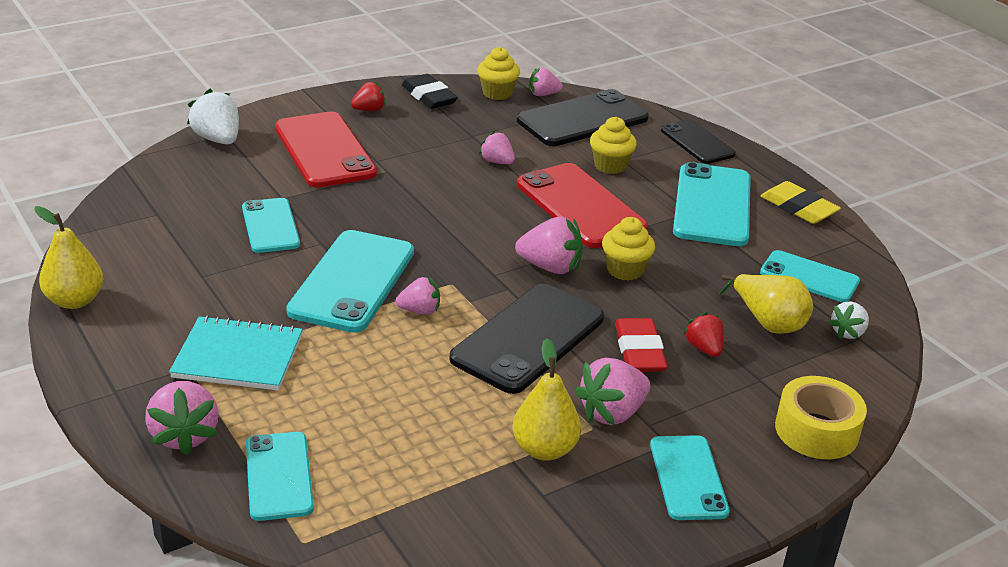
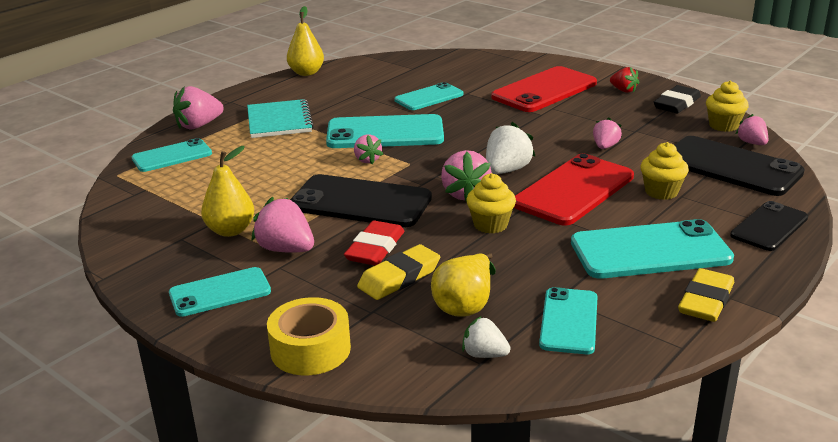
camera: 75 degrees right, 5 degrees down
(218, 139) = (519, 61): white strawberry -> white strawberry (506, 170)
(639, 351) = (375, 248): red eraser -> red eraser turned 45 degrees counterclockwise
(704, 348) = (399, 277): red strawberry -> yellow eraser

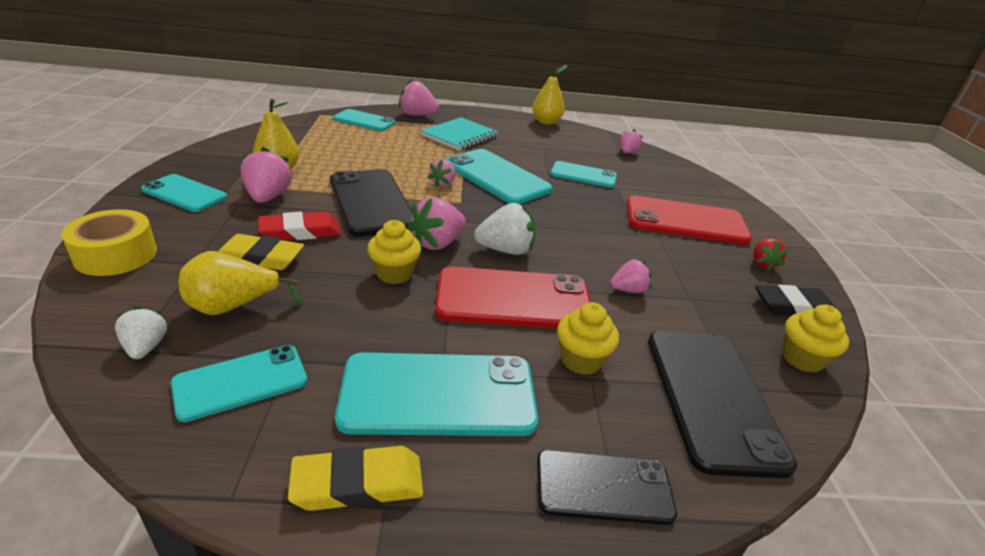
camera: 45 degrees right, 5 degrees up
(650, 251) = (438, 395): turquoise phone -> turquoise phone turned 45 degrees counterclockwise
(752, 143) = (797, 397): pink strawberry -> pink strawberry (627, 152)

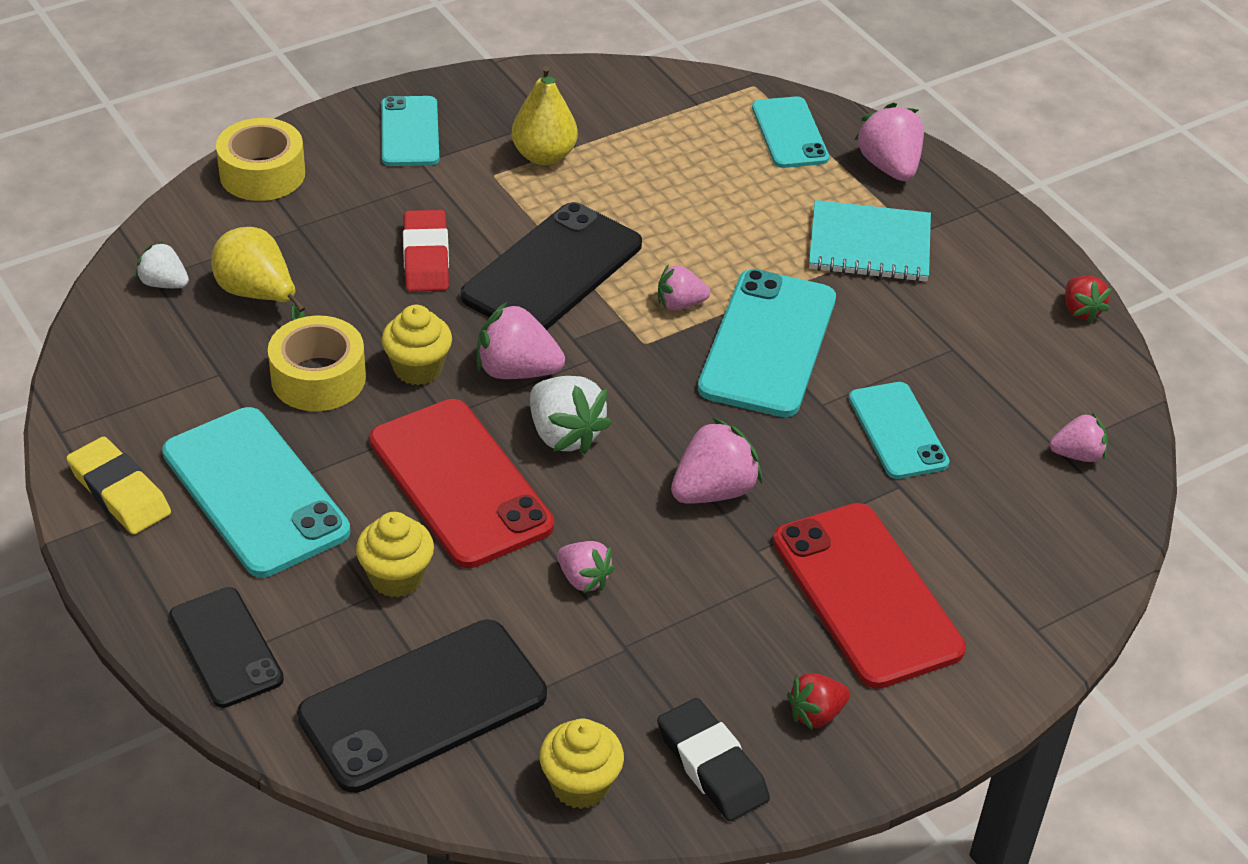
camera: 60 degrees right, 10 degrees up
(146, 347) = (164, 283): white strawberry -> white strawberry turned 105 degrees counterclockwise
(241, 382) = (170, 363): turquoise phone -> none
(260, 258) = (349, 261): yellow eraser -> none
(268, 197) = (471, 190): pink strawberry -> pink strawberry (713, 491)
(300, 232) = (426, 257): red eraser -> red eraser turned 45 degrees clockwise
(353, 315) = (318, 378): none -> yellow tape
(546, 122) = (1081, 310): yellow pear -> red strawberry

